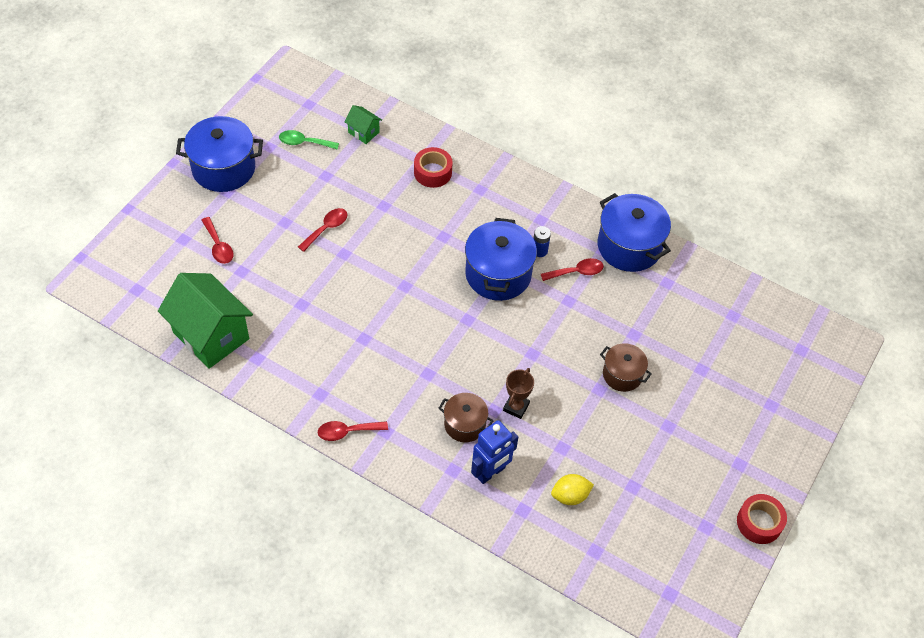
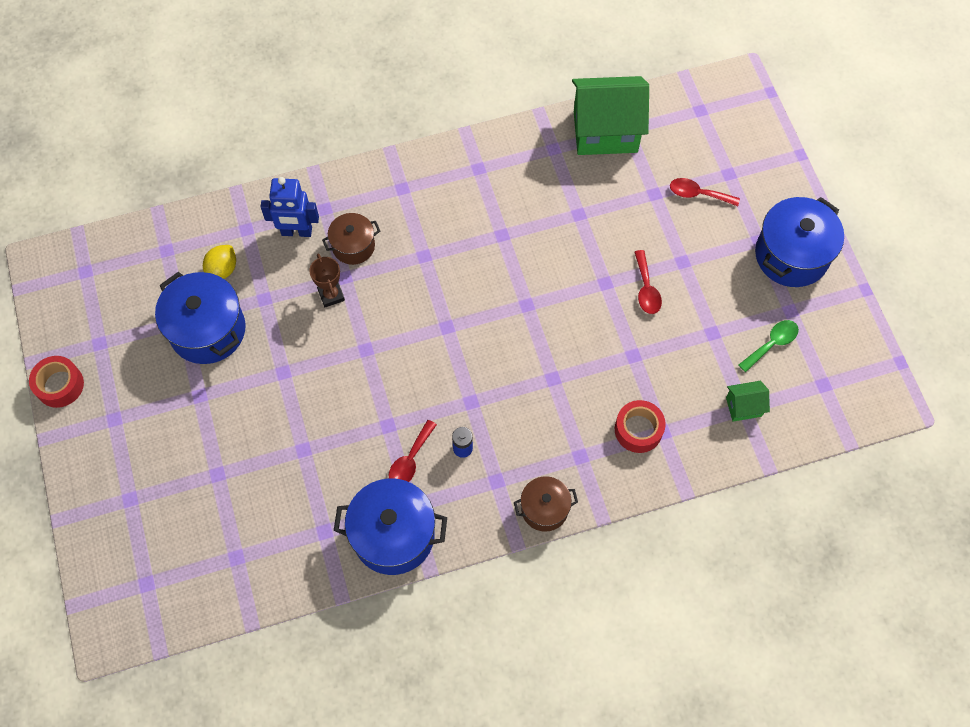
camera: 135 degrees right, 10 degrees up
(347, 432) = (427, 163): red spoon -> none
(491, 472) = (296, 232): blue robot -> blue robot turned 90 degrees counterclockwise
(498, 274) = (470, 390): blue pot -> blue pot (208, 330)
(622, 375) = (277, 403): brown pot -> brown pot (544, 509)

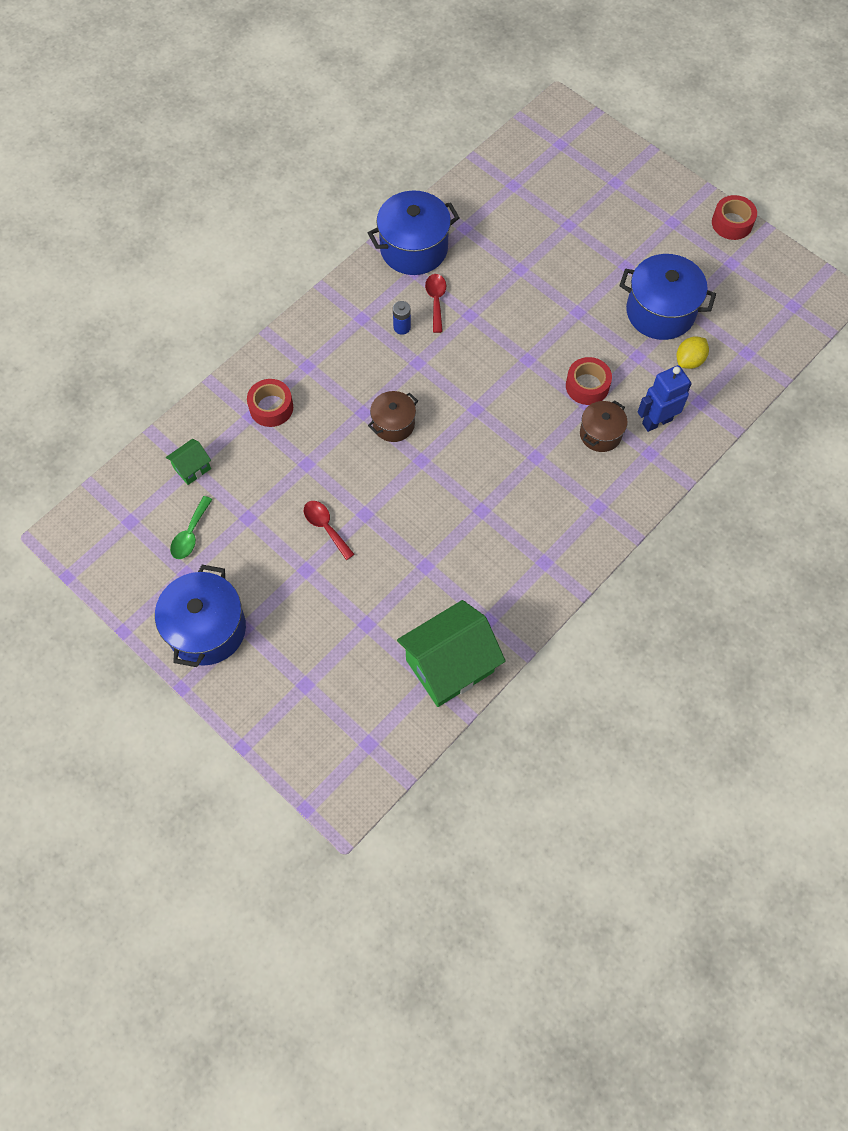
camera: 150 degrees right, 0 degrees up
(222, 270) = (689, 360): yellow lemon -> yellow lemon turned 45 degrees clockwise
(331, 295) = (587, 386): brown trophy -> red tape
(544, 509) = (313, 317): brown pot -> brown pot (393, 424)
(698, 194) = (325, 646): red spoon -> none

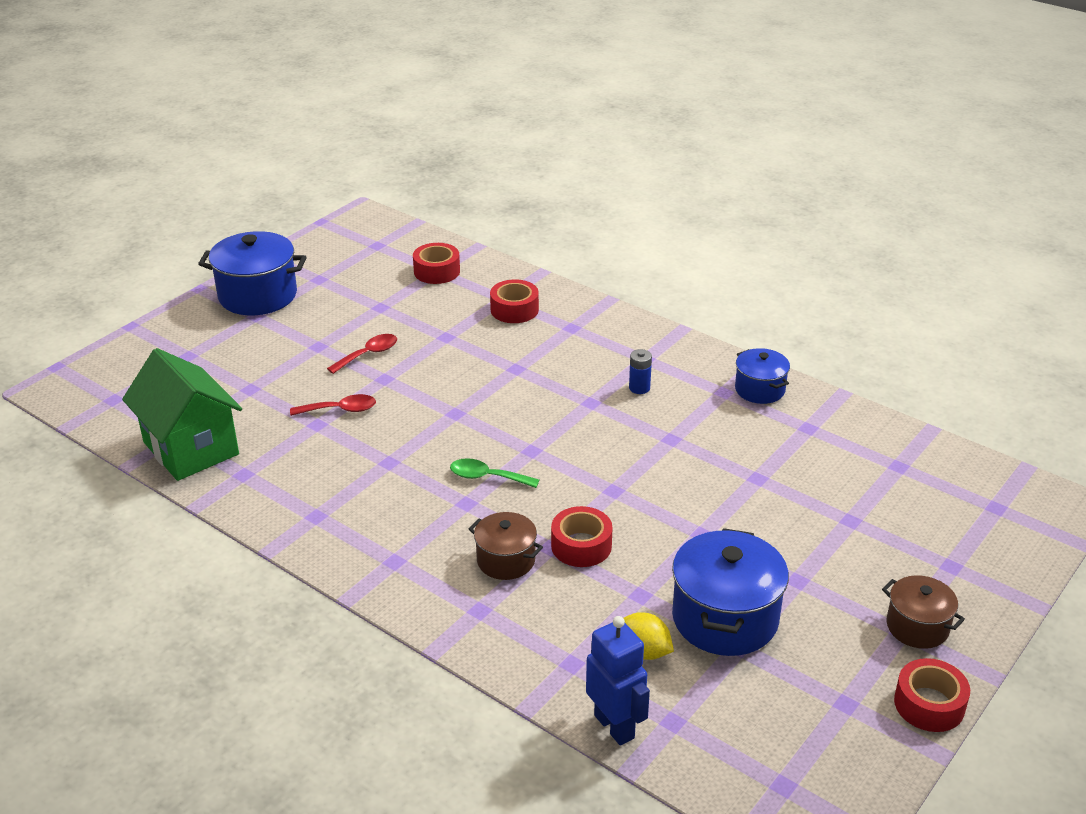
camera: 85 degrees right, 30 degrees down
(190, 534) = (362, 277): green spoon -> green spoon (487, 477)
(192, 468) = (437, 271): green house -> red tape
(393, 424) = (502, 390): brown pot -> brown pot (917, 627)
(414, 248) = (759, 389): blue pot -> blue pot, size x0.58
(436, 300) = (686, 411): red spoon -> red spoon (340, 410)
(656, 421) = (532, 616): blue robot -> blue robot (615, 726)

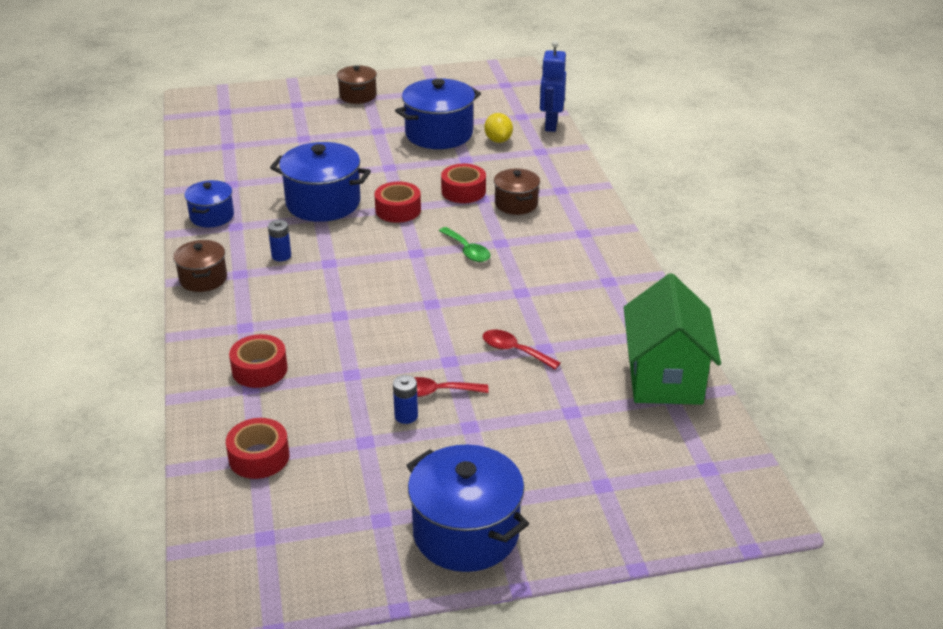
camera: 140 degrees left, 0 degrees up
(371, 331) = (406, 416): none -> blue battery
(664, 341) = (203, 279): none -> brown pot
(692, 454) = (323, 203): none -> blue pot
(929, 704) = (403, 77): red tape -> red tape (398, 210)

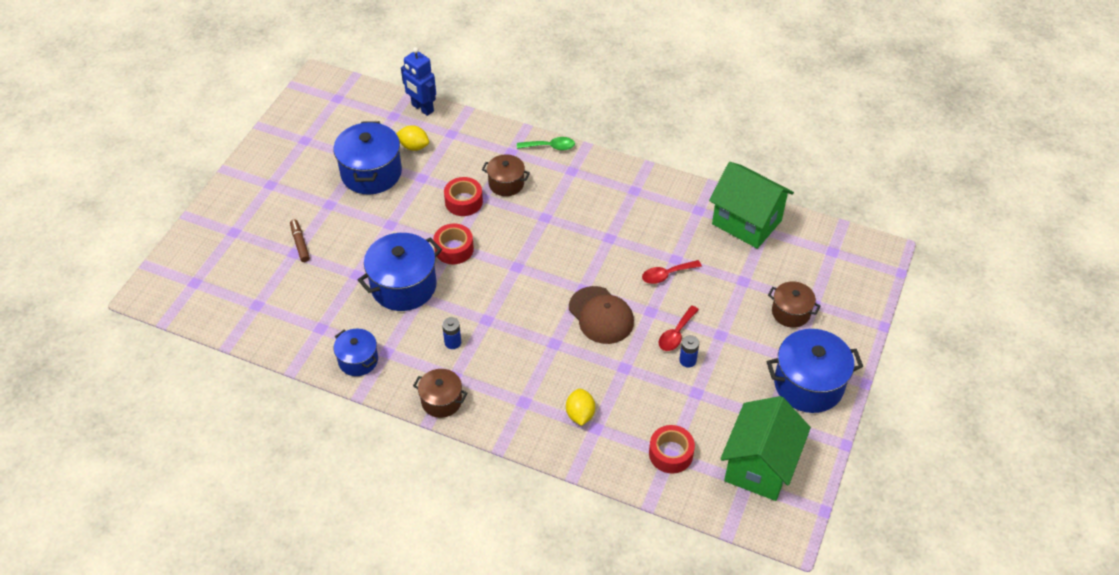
camera: 55 degrees left, 15 degrees up
(259, 369) = (580, 414): red tape -> yellow lemon
(299, 539) = (759, 466): none -> green house
(317, 136) = (300, 243): none -> brown marker
(358, 96) = (261, 189): brown pot -> brown pot (791, 312)
(408, 329) = (601, 315): none -> brown cap
(467, 251) = (539, 239): green spoon -> green spoon (550, 147)

